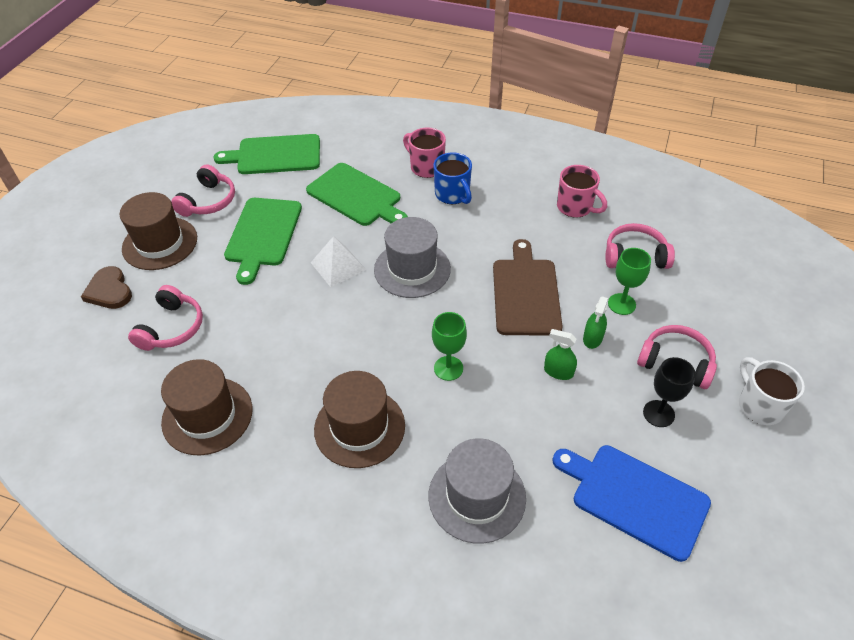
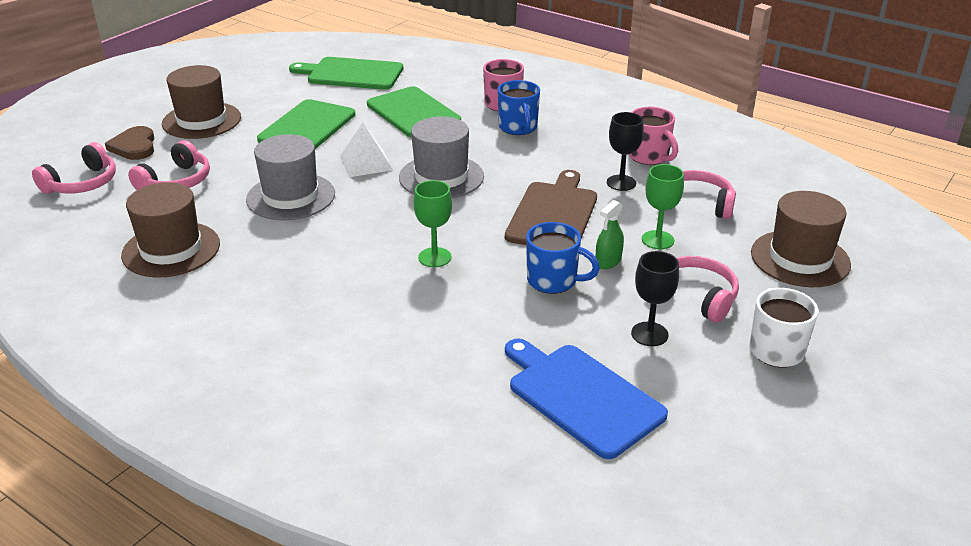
camera: 15 degrees right, 15 degrees down
(208, 201) = (266, 98): pink headphones -> pink headphones (82, 183)
(359, 427) = (315, 285): brown hat -> brown hat (800, 258)
(477, 496) = (406, 360): grey hat -> grey hat (291, 197)
(558, 372) = (553, 281): green spray bottle -> blue mug
(565, 243) = (621, 183): none -> black goblet

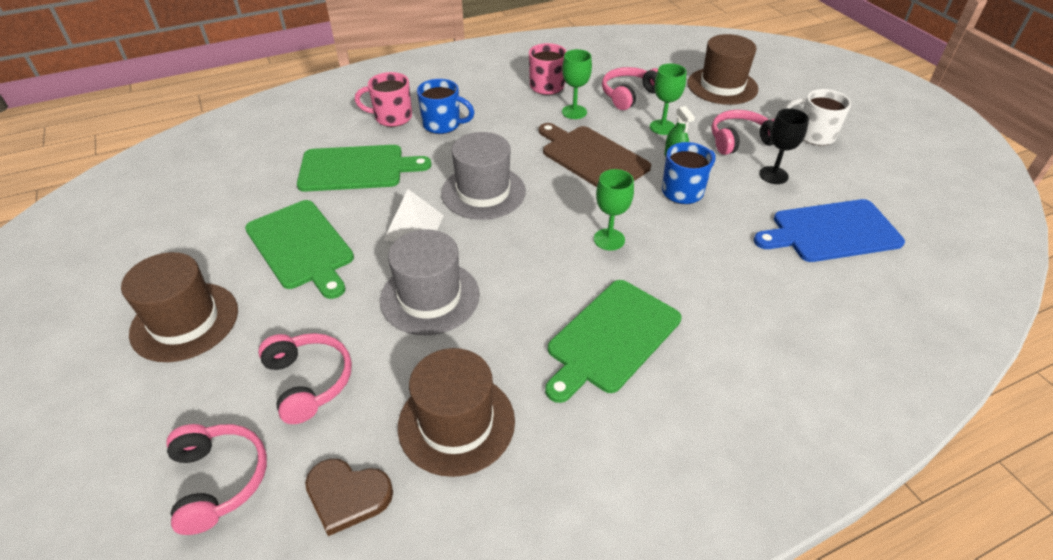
camera: 60 degrees left, 10 degrees up
(134, 146) = (178, 401): brown heart -> brown heart (347, 496)
(352, 74) = (222, 179): green cutting board -> green cutting board (611, 338)
(621, 183) = (574, 112): black goblet -> green goblet

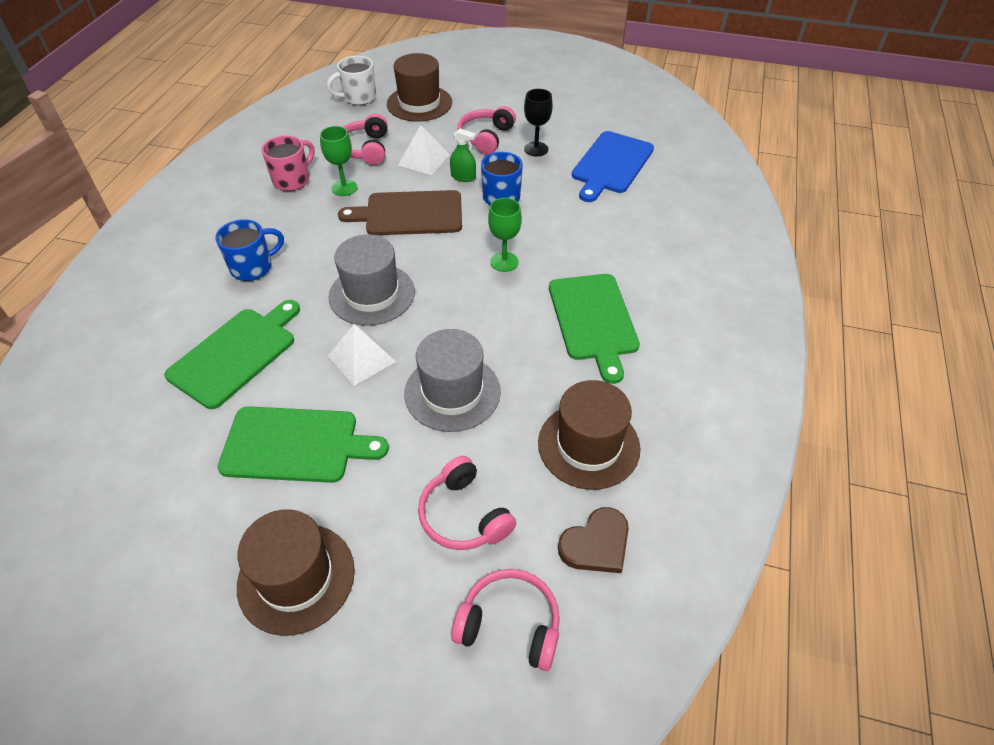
camera: 50 degrees left, 5 degrees up
(309, 381) = (463, 515): pink headphones -> pink headphones turned 135 degrees counterclockwise
(392, 117) = (195, 292): pink mug -> none
(662, 127) = (424, 159): green goblet -> white pyramid
(814, 135) = (522, 106): white mug -> white mug (358, 97)

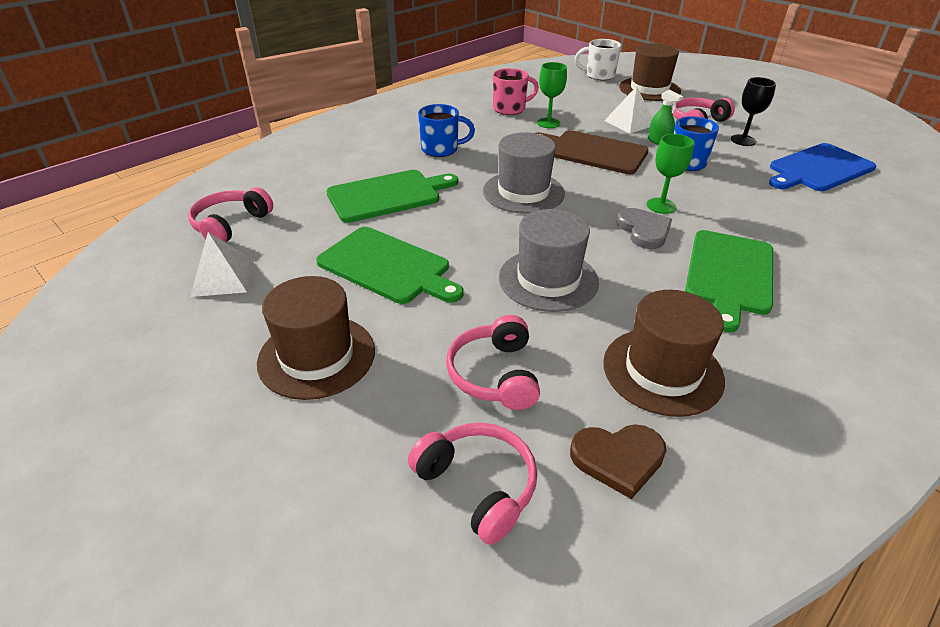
camera: 30 degrees right, 10 degrees down
(362, 358) = (484, 230): white pyramid -> white pyramid (223, 278)
(365, 149) = (582, 105): pink headphones -> pink headphones (230, 225)
(504, 298) = (644, 230): none -> grey heart

